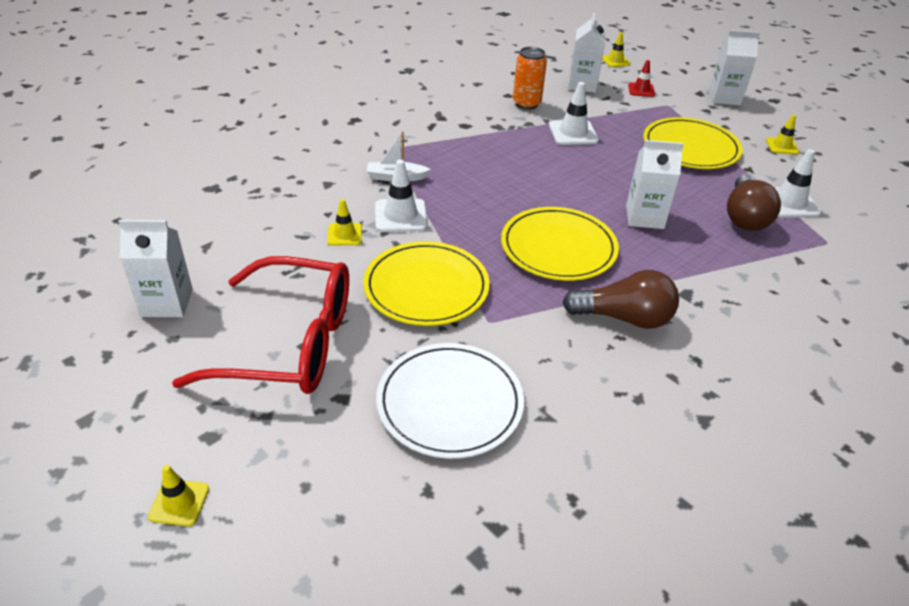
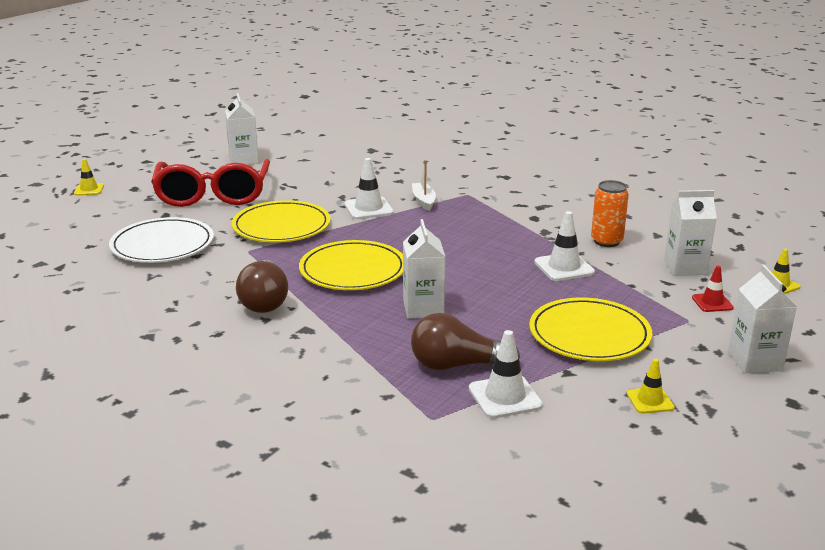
camera: 80 degrees right, 15 degrees down
(344, 234) = (335, 194): yellow traffic cone -> none

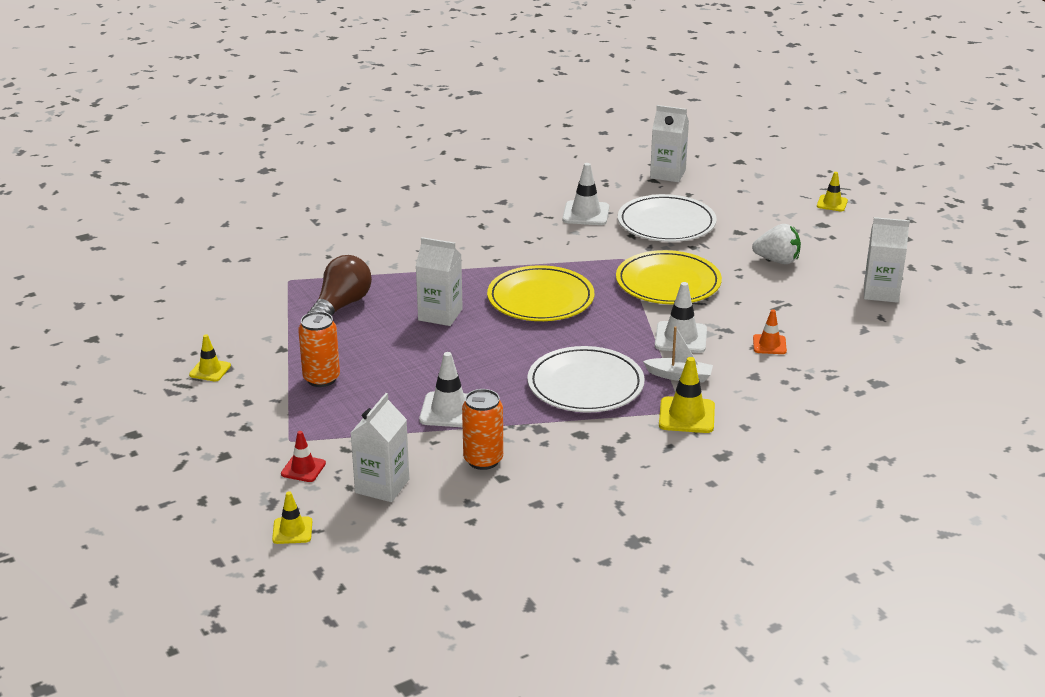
camera: 115 degrees right, 5 degrees up
(213, 195) = (777, 261): red glasses -> white strawberry
(265, 301) = (517, 250): brown light bulb -> none
(351, 181) = (769, 345): none -> orange traffic cone
(470, 228) = (585, 385): none -> white plate
(471, 192) = (686, 415): none -> yellow traffic cone
(505, 397) = (281, 313): white traffic cone -> white traffic cone (586, 214)
(589, 334) = (321, 379): yellow plate -> orange can
(755, 361) = (198, 444): white carton -> white carton (667, 174)

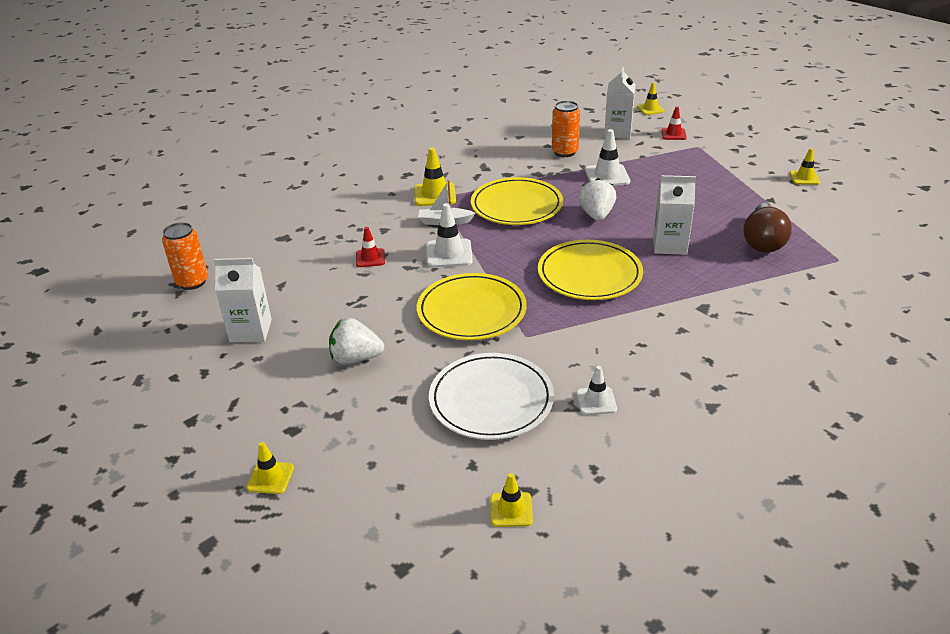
camera: 170 degrees right, 5 degrees up
(321, 379) = (717, 183): orange can -> orange can (192, 282)
(496, 359) = (596, 215): none -> white strawberry
(585, 385) = (516, 205): white plate -> yellow plate
(586, 214) = (596, 401): white traffic cone -> white traffic cone, size x0.64
(667, 174) = (511, 510): white carton -> yellow traffic cone
(769, 345) = (370, 258): orange traffic cone -> red traffic cone

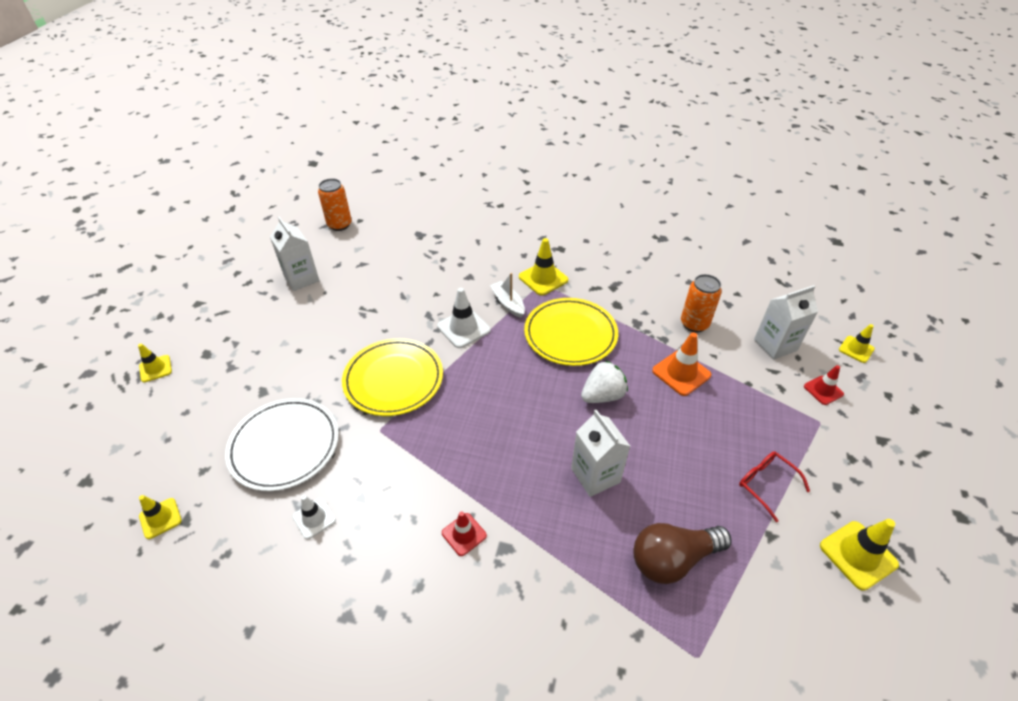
camera: 55 degrees right, 10 degrees up
(356, 358) = (297, 344): white strawberry -> none
(370, 258) = (425, 289): red traffic cone -> red traffic cone (464, 534)
(589, 274) = (499, 433): yellow plate -> none
(607, 176) = (681, 373): white traffic cone -> orange traffic cone
(731, 185) = (765, 484): none -> red glasses
(804, 178) = (858, 555): yellow traffic cone -> yellow traffic cone, size x1.57

